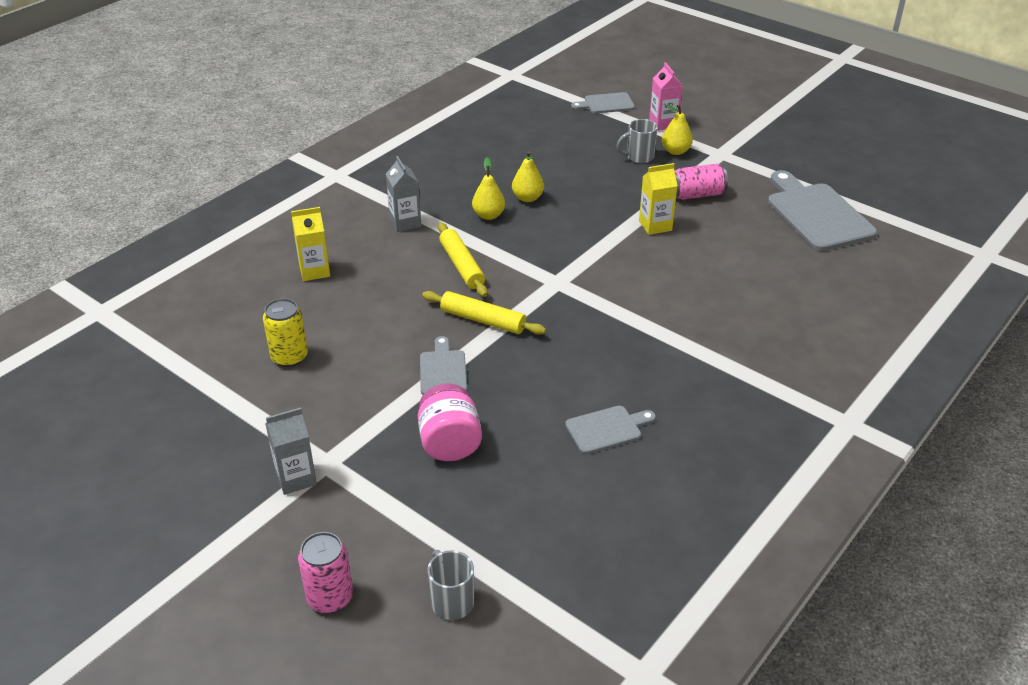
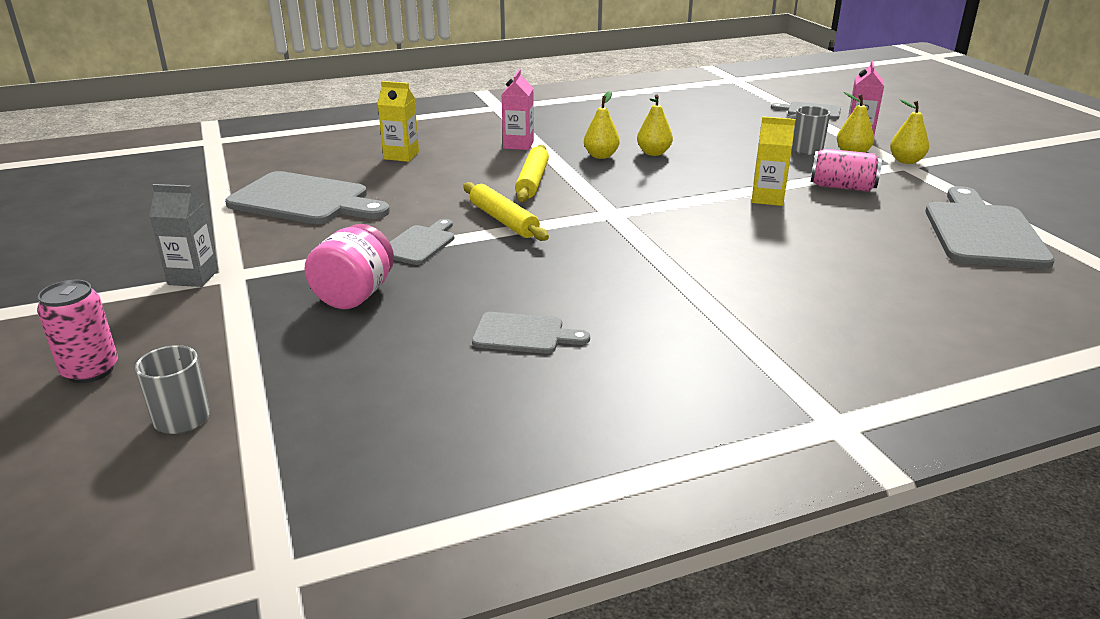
camera: 30 degrees right, 10 degrees down
(289, 357) = (305, 200): yellow can -> grey cutting board
(405, 222) = (518, 144): grey carton -> pink carton
(718, 149) = (906, 161): none -> yellow pear

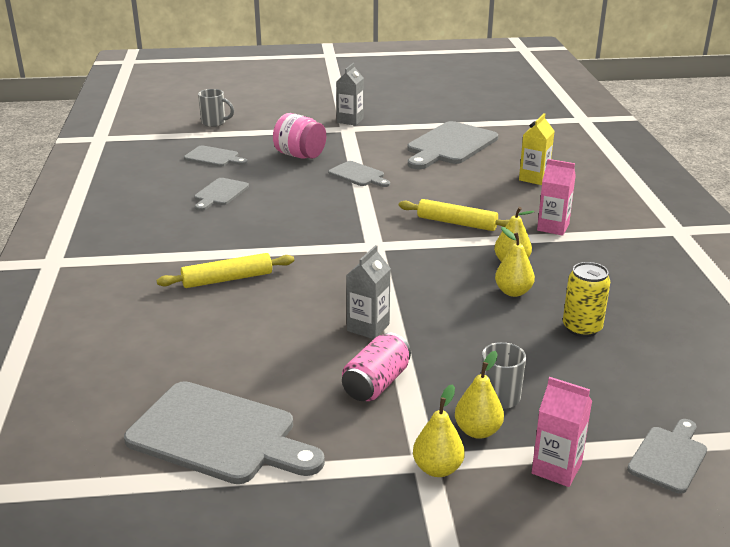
camera: 105 degrees right, 0 degrees up
(90, 370) = (268, 106): pink can -> none
(376, 373) = (214, 157): none -> grey cutting board
(504, 220) = (382, 204): yellow rolling pin -> yellow rolling pin (227, 279)
(688, 131) = (582, 328): none -> yellow can
(767, 198) = (368, 327): yellow carton -> grey carton

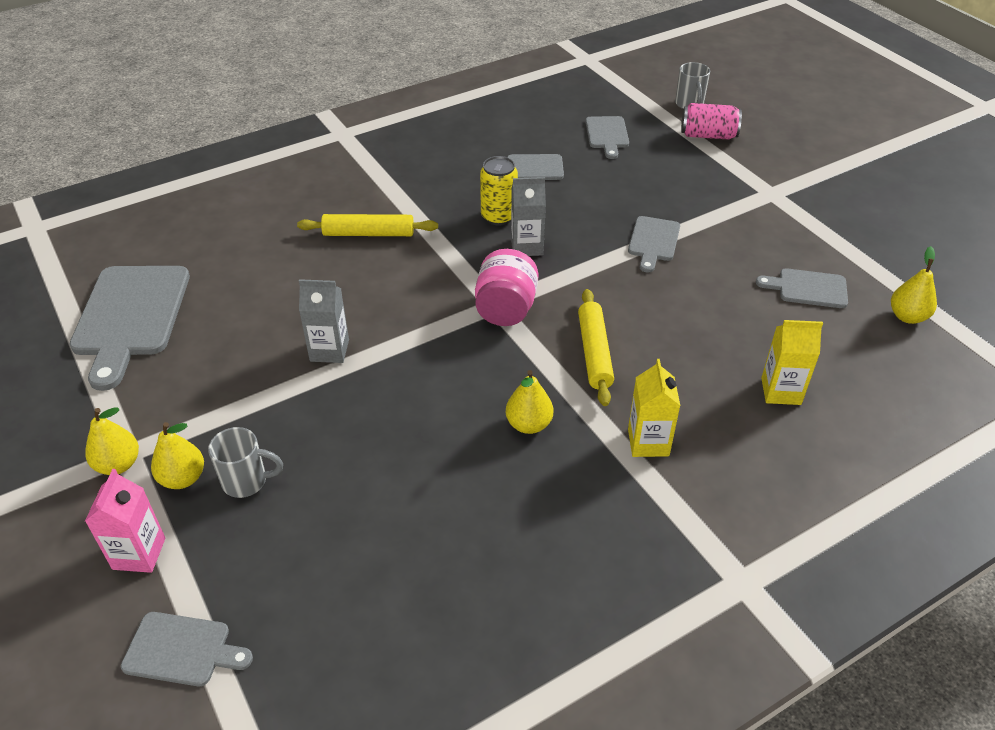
camera: 65 degrees right, 15 degrees up
(227, 279) = (368, 234): yellow rolling pin -> yellow rolling pin turned 45 degrees counterclockwise
(300, 155) = (664, 185): pink jar -> pink jar (505, 309)
(350, 120) = (797, 188): grey carton -> grey carton (527, 246)
(376, 384) = (235, 385): pink can -> pink can (708, 135)
(450, 145) = (808, 288): grey cutting board -> grey cutting board, size x0.53
(513, 292) = (460, 442): yellow pear -> yellow pear (907, 316)
(553, 227) = (648, 442): pink carton -> yellow carton
(582, 328) = (410, 522): yellow can -> yellow can (498, 216)

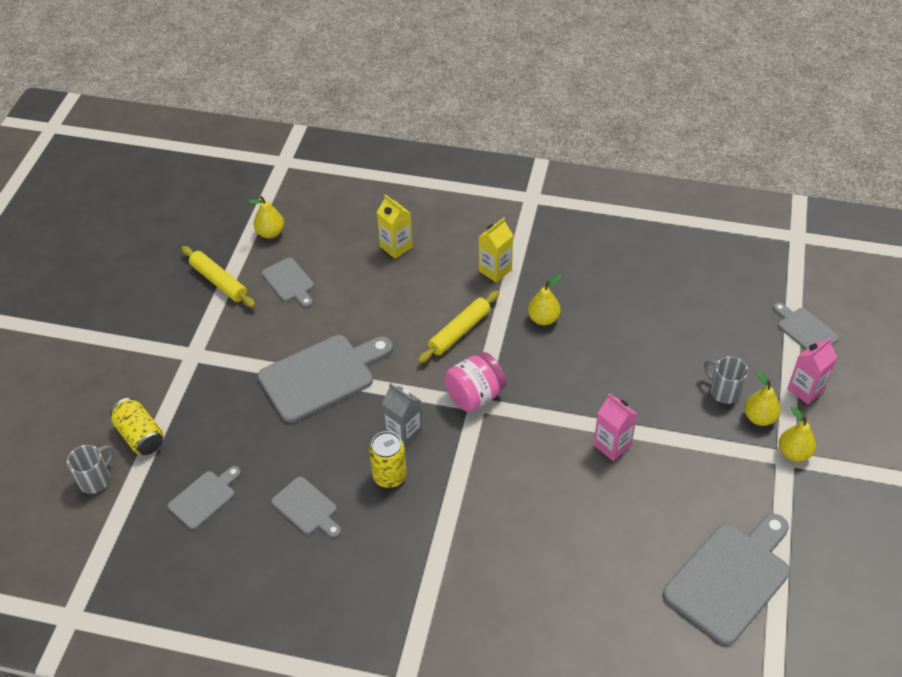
camera: 135 degrees left, 5 degrees up
(329, 350) = (612, 445): grey carton -> pink carton
(368, 234) = (497, 532): yellow rolling pin -> yellow rolling pin (219, 281)
(653, 241) = (322, 376): grey cutting board -> grey cutting board, size x1.88
(708, 135) = (140, 436): pink can -> yellow can

